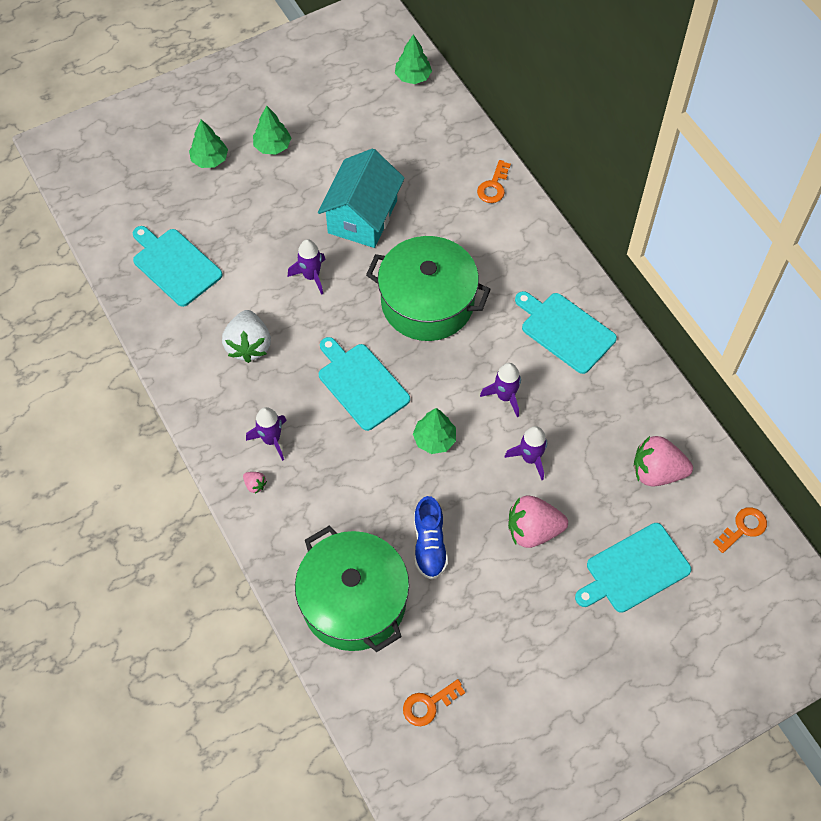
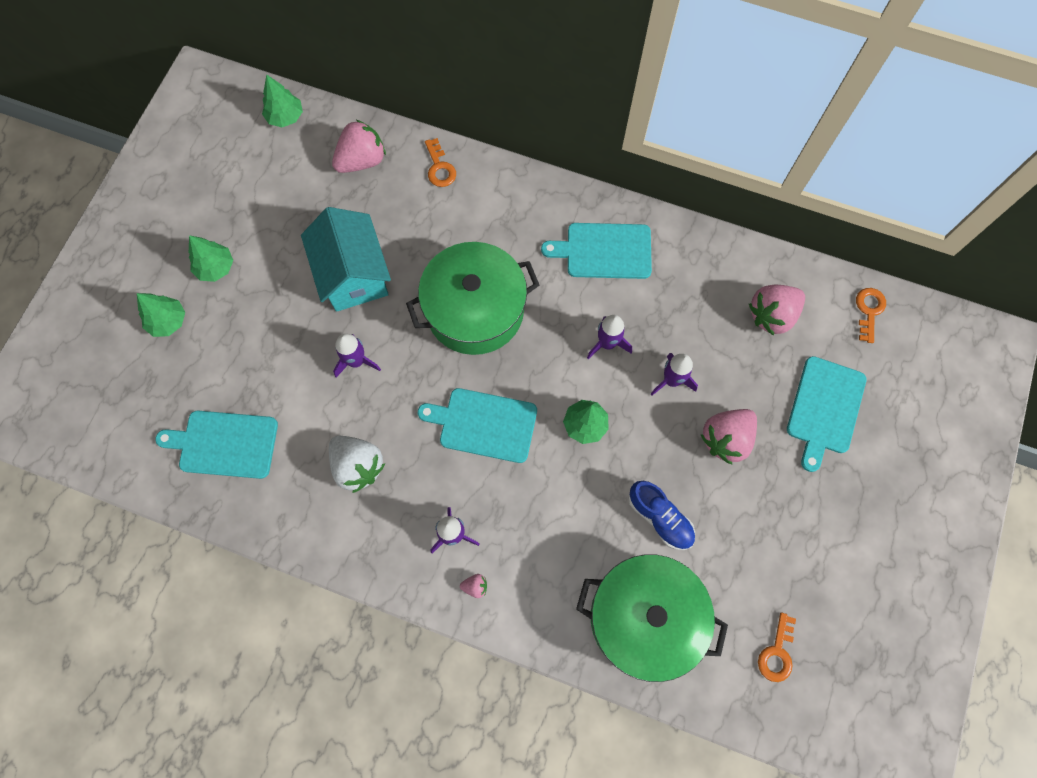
camera: 40 degrees left, 10 degrees up
(440, 143) = (362, 161): none -> pink strawberry

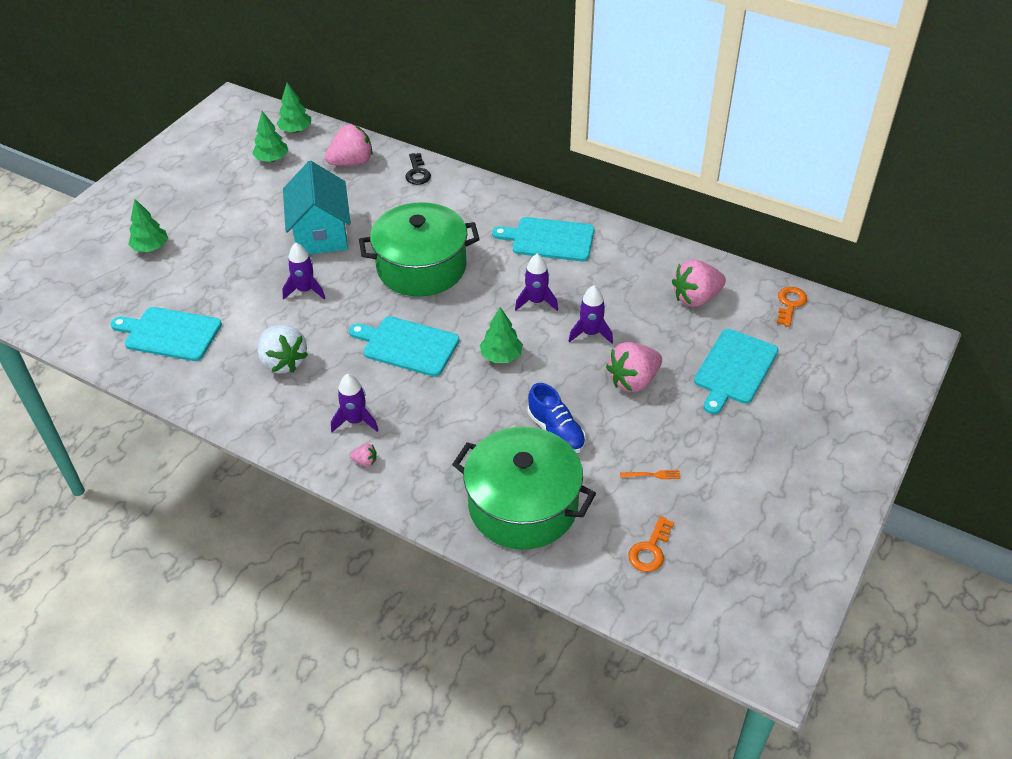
camera: 10 degrees right, 25 degrees down
(215, 267) = (204, 217): green tree -> green tree (272, 159)
(439, 168) = (417, 173): orange key -> black key
(765, 559) = (653, 475): none -> orange fork

